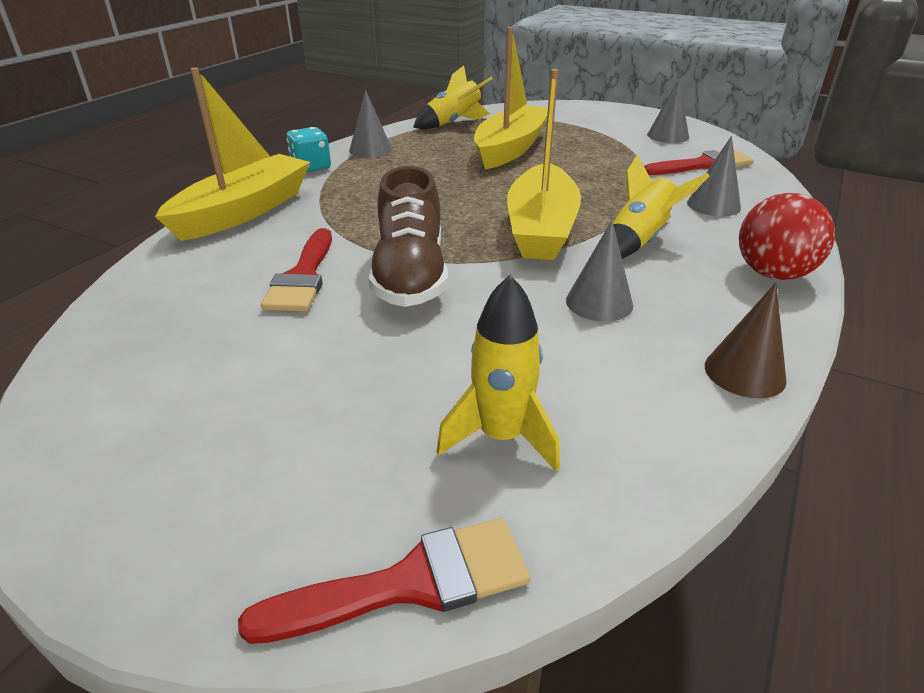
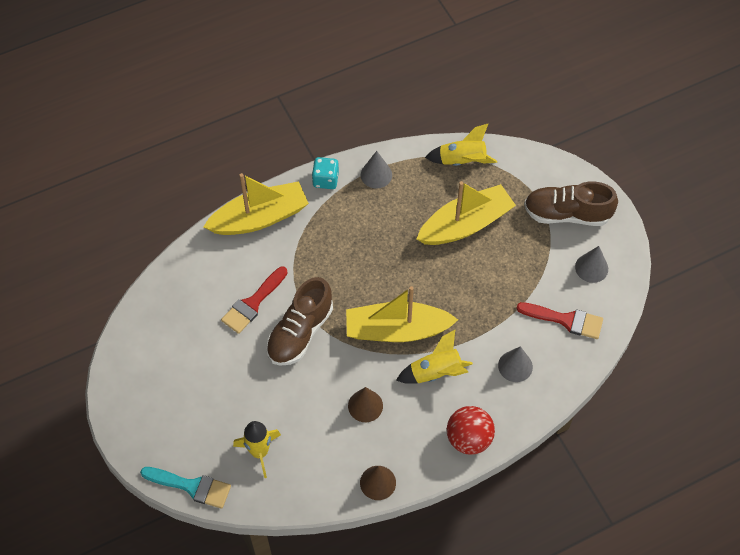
camera: 35 degrees right, 25 degrees up
(410, 583) = (191, 486): red brush -> turquoise brush
(541, 228) = (396, 330): yellow boat -> yellow boat turned 45 degrees clockwise
(595, 120) = (567, 214): none -> brown shoe
(599, 302) = (365, 406): grey cone -> brown cone

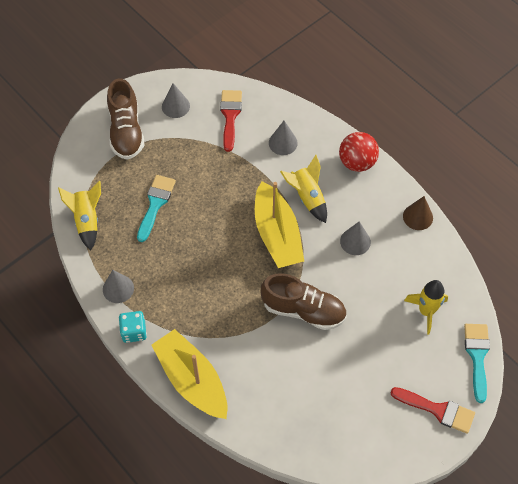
camera: 105 degrees left, 0 degrees up
(253, 303) = (286, 358): red brush -> red brush (437, 410)
(365, 406) = (355, 241): brown cone -> grey cone
(466, 224) = (155, 204): yellow boat -> turquoise brush

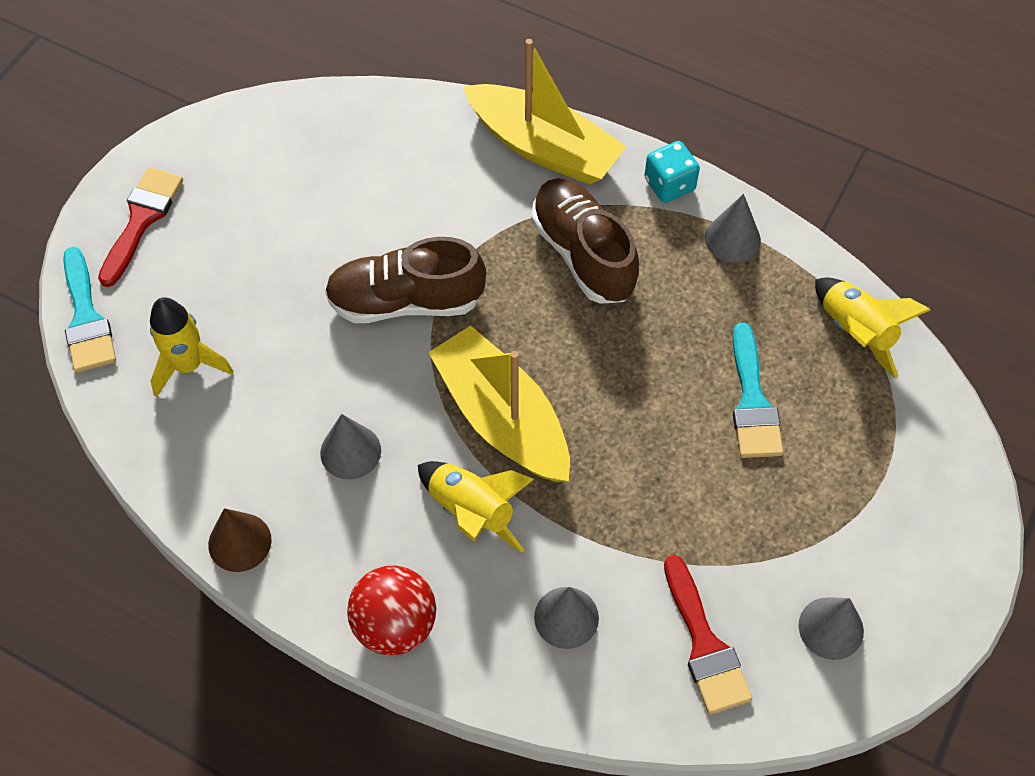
camera: 160 degrees right, 0 degrees up
(126, 131) = (896, 532): brown shoe -> brown shoe (583, 254)
(437, 410) = (142, 219): red brush -> red brush turned 105 degrees clockwise

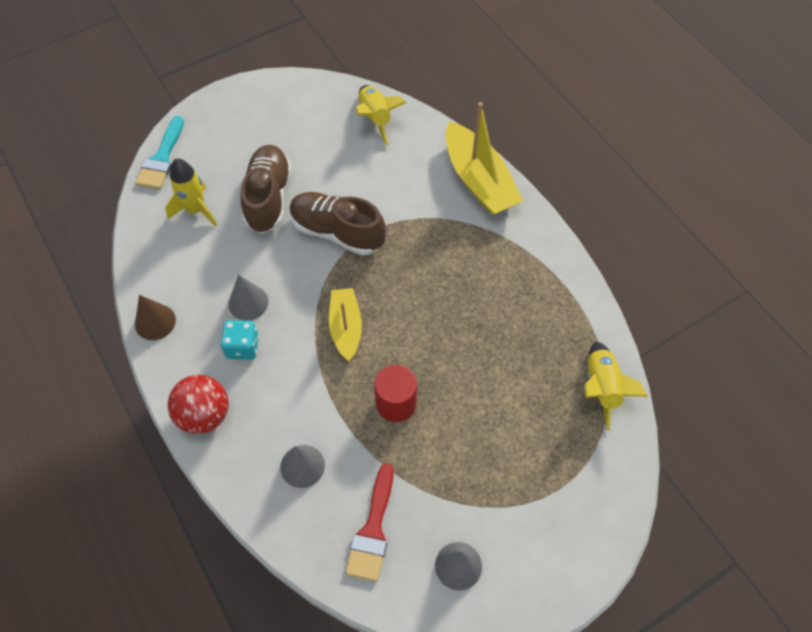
camera: 30 degrees right, 0 degrees up
(142, 219) = (226, 118): red brush -> none
(472, 511) = (291, 373): yellow rocket -> yellow rocket (375, 119)
(502, 417) = (346, 327): yellow boat -> yellow boat, size x0.61
(583, 254) = (460, 255): brown shoe -> brown shoe (268, 198)
(629, 478) = (396, 403): none -> red cylinder
(669, 184) = (541, 238): turquoise dice -> turquoise dice (242, 347)
(732, 239) = (559, 290): grey cone -> none
(752, 402) = (504, 397): turquoise brush -> none

